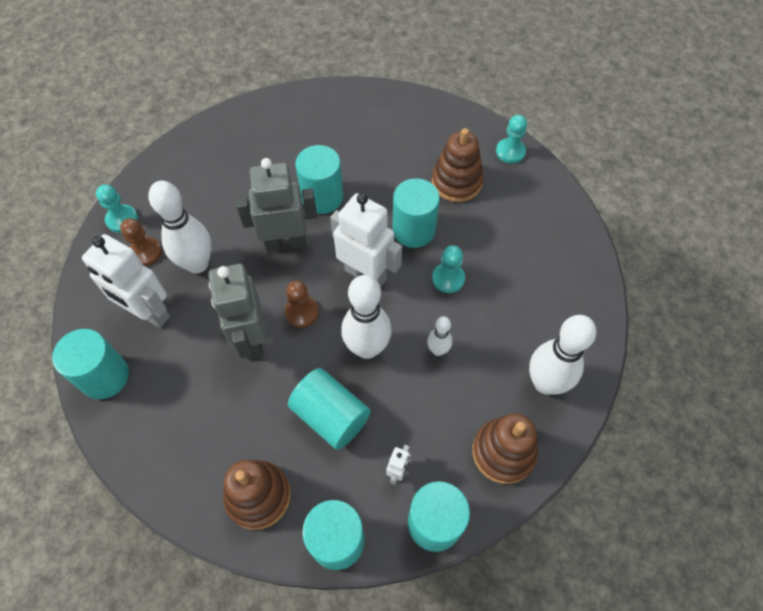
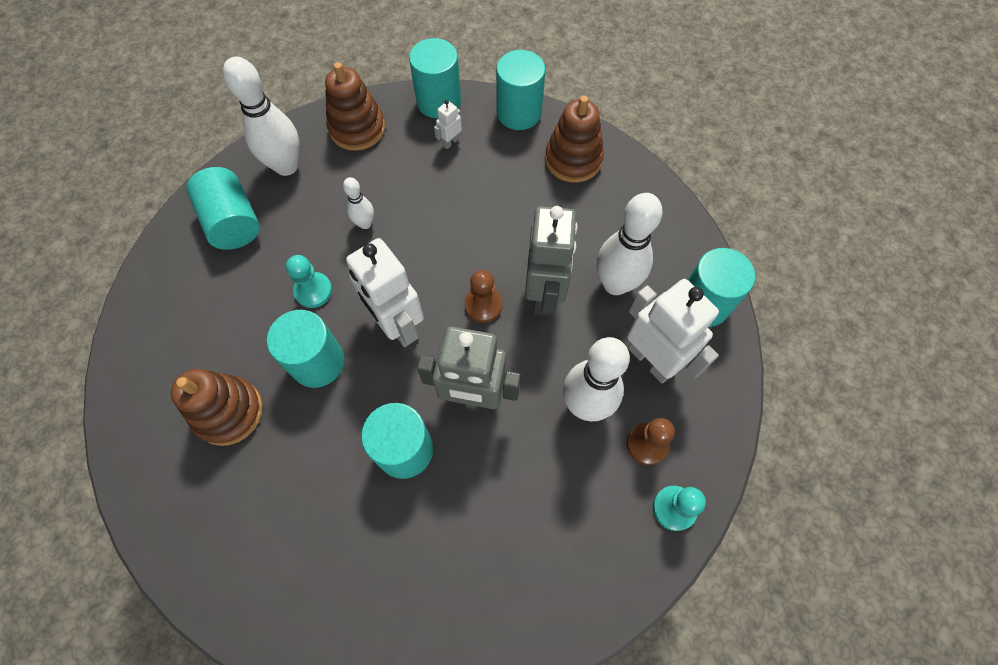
camera: 160 degrees left, 5 degrees up
(331, 416) = (490, 199): turquoise cylinder -> turquoise cylinder (233, 222)
(367, 348) = (431, 247): white bowling pin -> white bowling pin (615, 284)
(510, 152) = (132, 434): turquoise pawn -> none

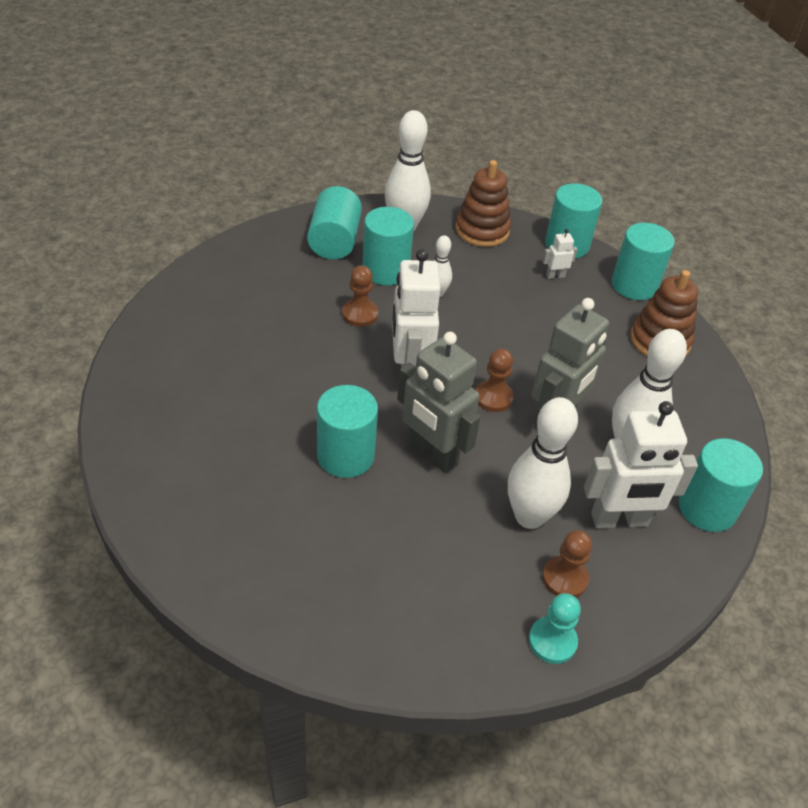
camera: 30 degrees right, 20 degrees down
(228, 412) = (232, 354): brown stacking toy -> none
(313, 291) = (360, 314): turquoise pawn -> brown pawn
(317, 362) = (324, 360): turquoise cylinder -> turquoise cylinder (385, 270)
(651, 360) = (619, 520): white robot -> white robot turned 90 degrees clockwise

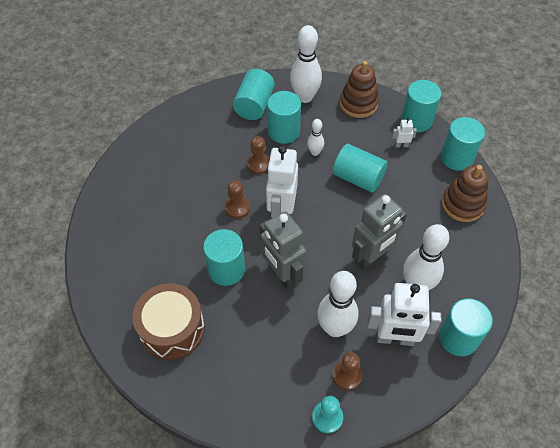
camera: 15 degrees right, 10 degrees up
(280, 547) = (172, 329): none -> brown drum
(493, 397) = (333, 237): brown pawn -> brown pawn (237, 208)
(507, 320) = (358, 178): none -> turquoise cylinder

